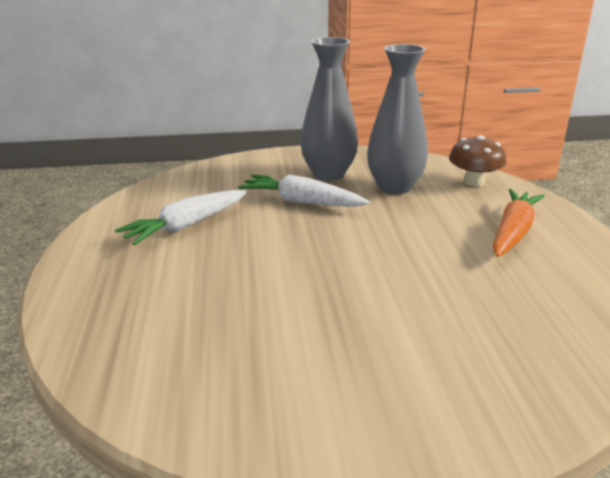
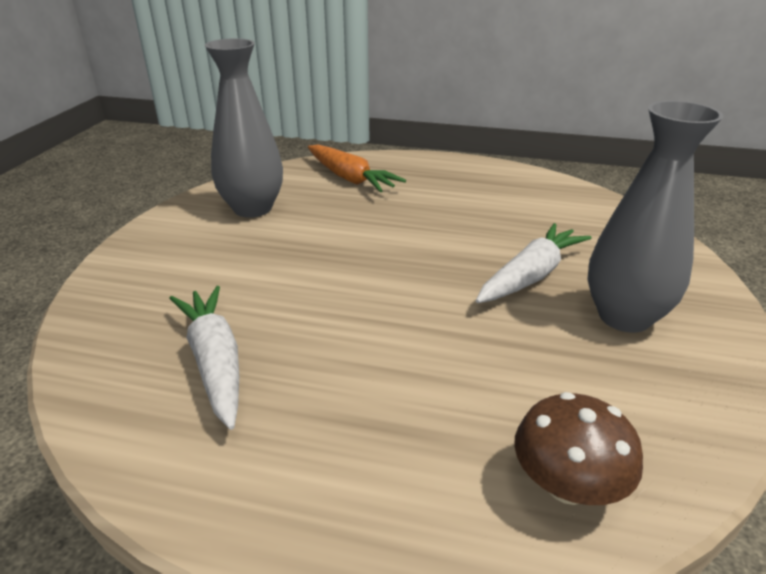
camera: 110 degrees right, 5 degrees up
(185, 226) = (494, 205): white carrot -> white carrot (215, 361)
(394, 187) = (561, 368): grey vase -> grey vase (252, 208)
(513, 232) = (355, 438): orange carrot -> orange carrot (350, 178)

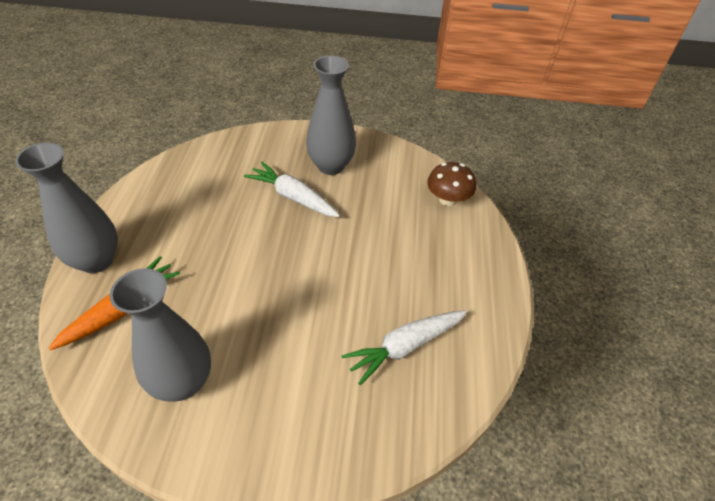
camera: 100 degrees left, 15 degrees up
(415, 164) = (96, 260): none -> grey vase

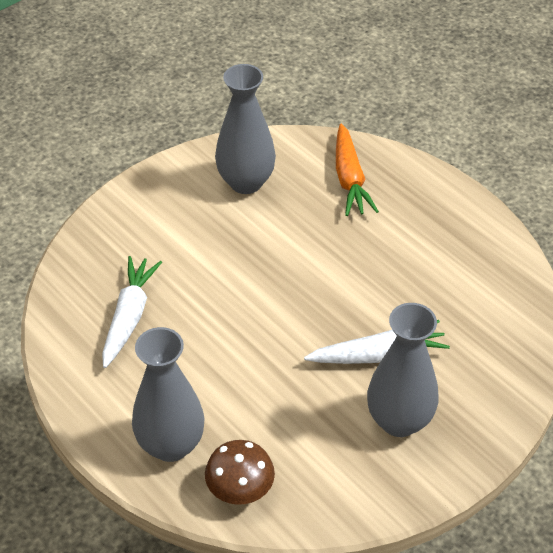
camera: 135 degrees right, 0 degrees up
(96, 260) = (423, 184): grey vase -> grey vase (171, 445)

